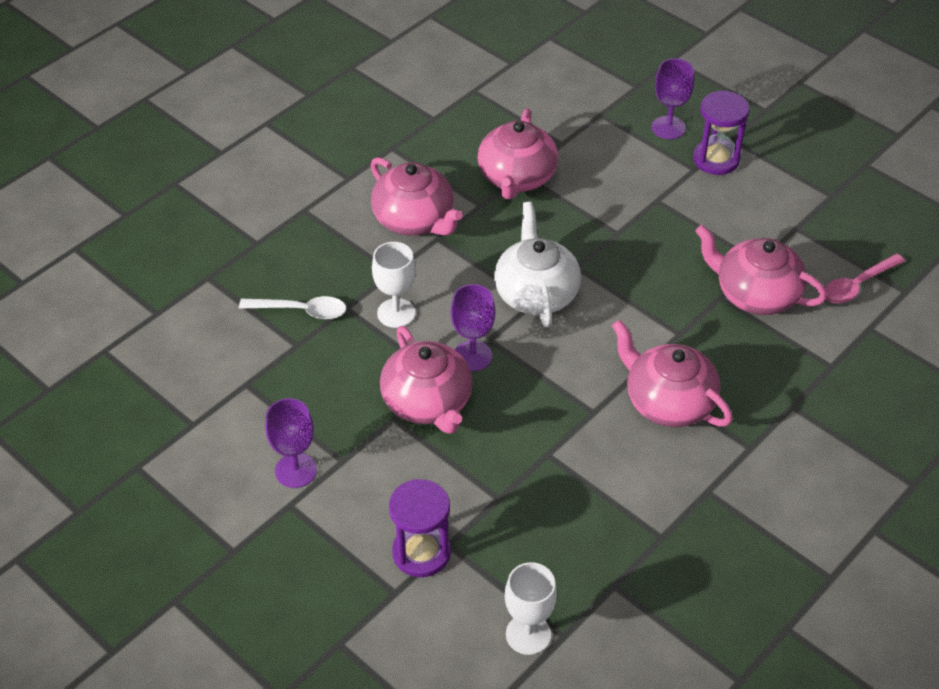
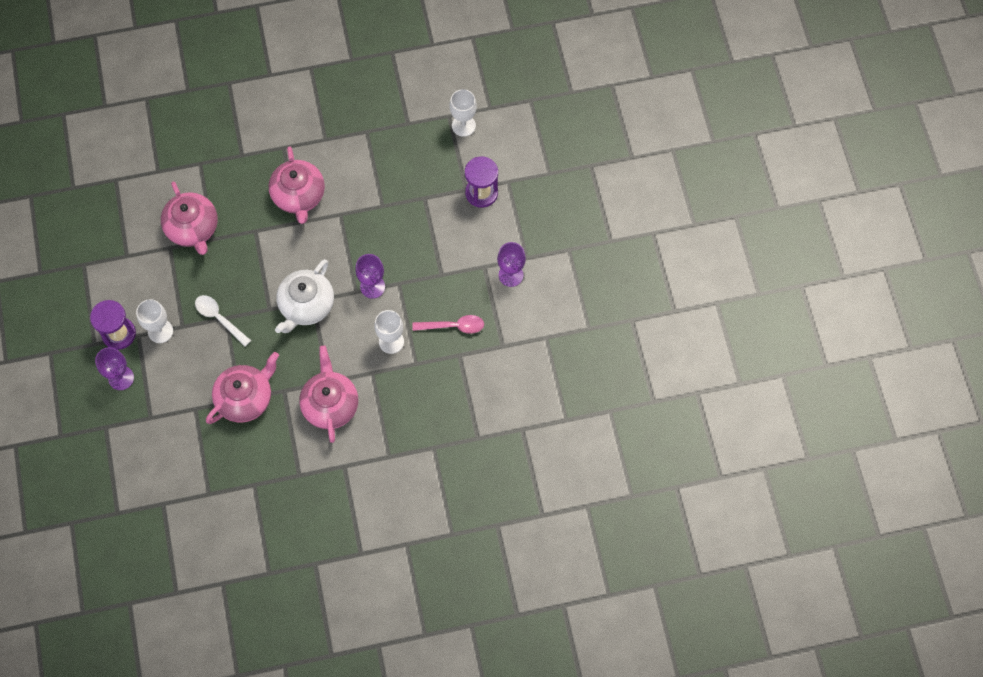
camera: 145 degrees left, 20 degrees up
(301, 311) = (441, 377): white spoon -> white spoon (219, 318)
(427, 403) = (417, 273): pink teapot -> none
(675, 184) = (160, 331): none -> white goblet
(857, 285) = (135, 199): pink spoon -> pink spoon (453, 326)

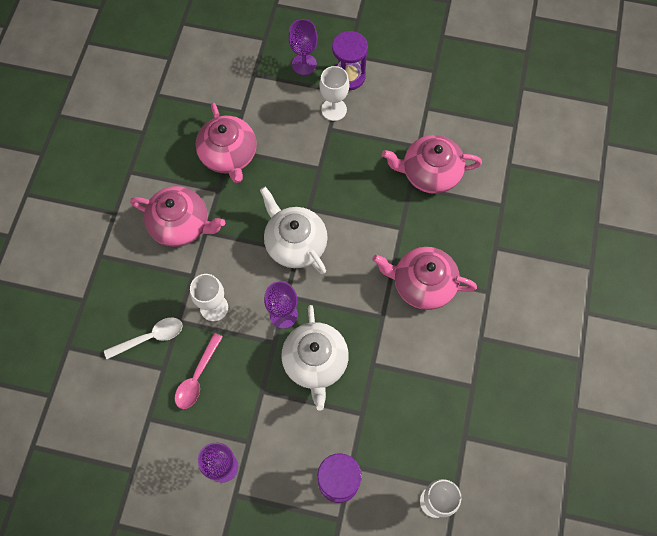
camera: 115 degrees right, 0 degrees up
(219, 318) = (321, 162): white spoon -> white spoon (150, 337)
(400, 246) = (315, 362): none -> white teapot

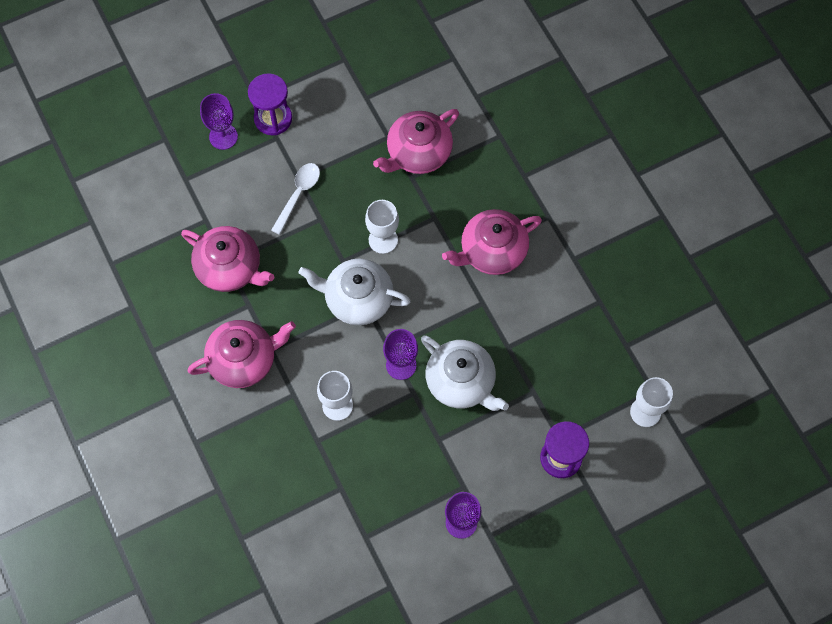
camera: 40 degrees left, 0 degrees up
(150, 337) = (306, 473): white spoon -> white spoon (298, 195)
(197, 377) = (375, 471): pink spoon -> none
(334, 109) = (287, 158): white goblet -> white goblet (383, 240)

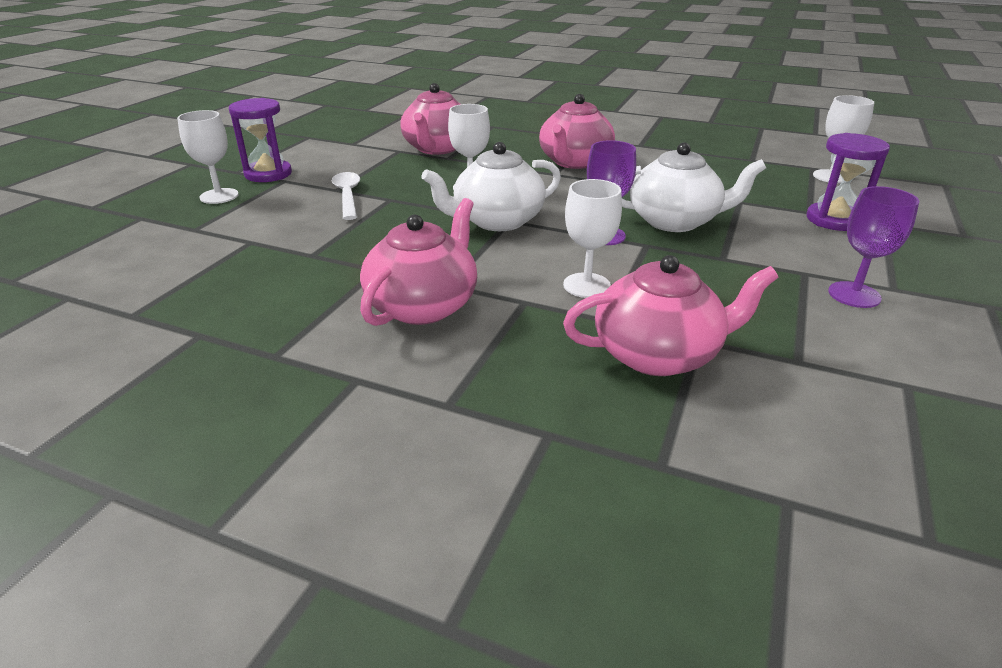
camera: 40 degrees left, 35 degrees down
(223, 136) = (219, 196): purple goblet -> white goblet
(230, 268) = (320, 256): pink teapot -> pink teapot (658, 354)

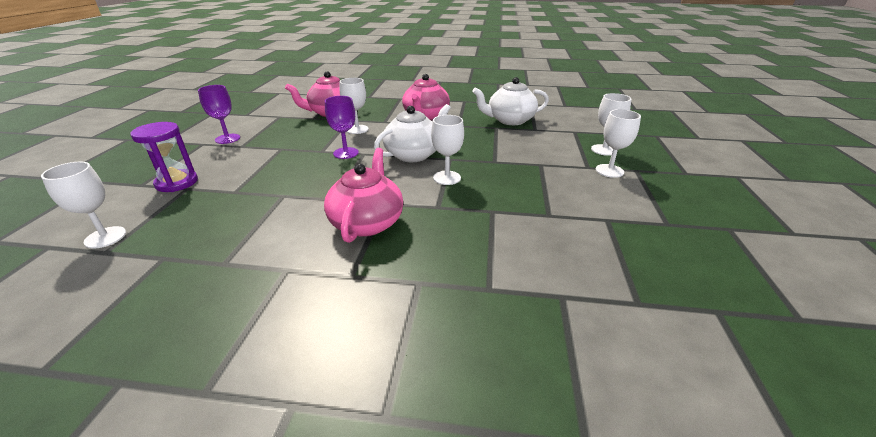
camera: 165 degrees right, 0 degrees up
(268, 174) = (609, 171): purple hourglass -> white goblet
(347, 196) = (525, 160): white spoon -> none
(437, 148) = (515, 224): pink teapot -> none
(675, 221) = (296, 168): white teapot -> white teapot (510, 120)

